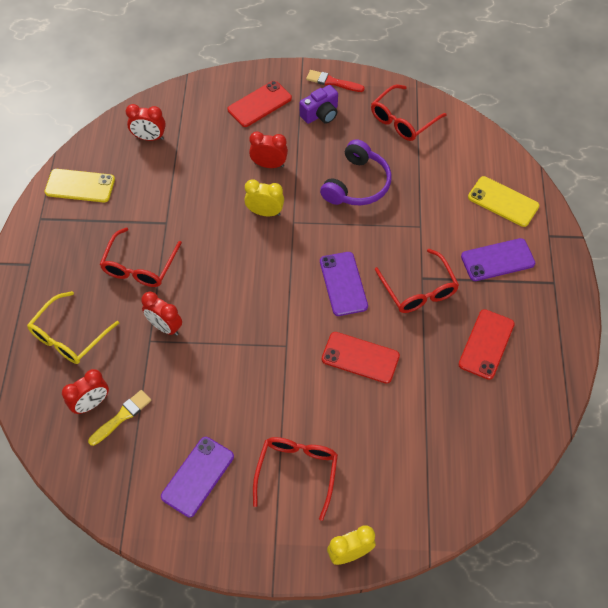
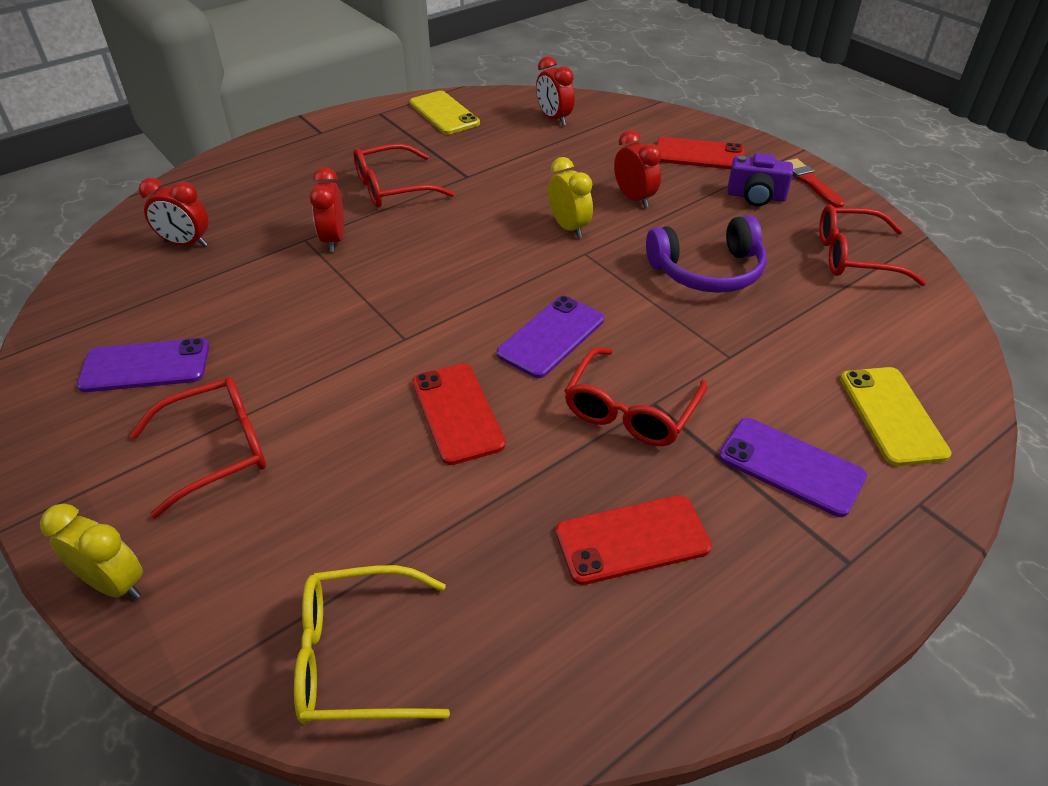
camera: 50 degrees right, 15 degrees down
(69, 336) = (258, 191): yellow glasses -> yellow glasses (356, 657)
(122, 416) = (186, 270): yellow brush -> none

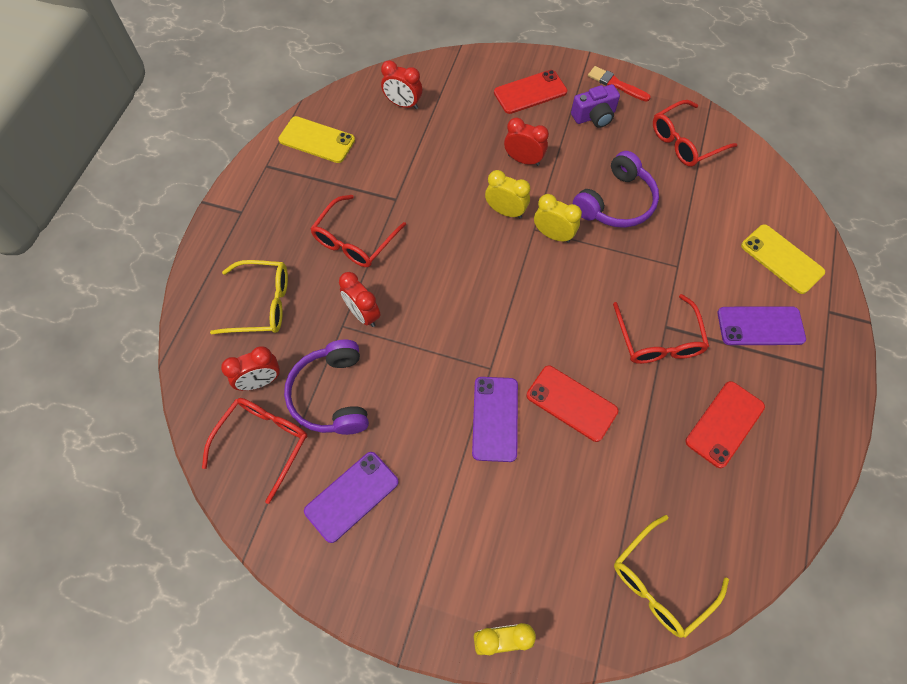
camera: 35 degrees left, 20 degrees up
(218, 450) = (464, 521): red glasses -> red glasses (263, 442)
(230, 282) = (331, 395): none -> purple headphones
(258, 195) = (262, 304): none -> yellow glasses
(551, 337) = (573, 312): purple phone -> purple phone (495, 418)
(601, 266) = (553, 235): none -> yellow clock

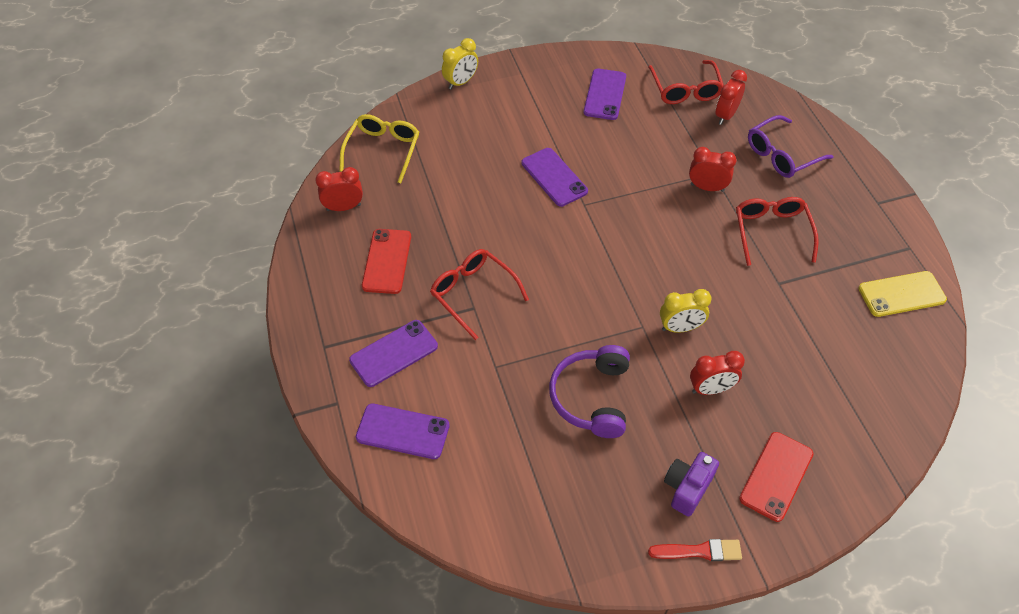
camera: 145 degrees right, 10 degrees down
(262, 304) = (781, 155): yellow glasses -> purple glasses
(331, 395) = (673, 133): purple headphones -> none
(403, 104) = (876, 378): red clock -> red clock (343, 207)
(553, 235) = (622, 331): yellow clock -> none
(571, 403) = (508, 214): red phone -> none
(685, 142) = (572, 516): red glasses -> none
(782, 259) = (403, 431): yellow phone -> purple phone

